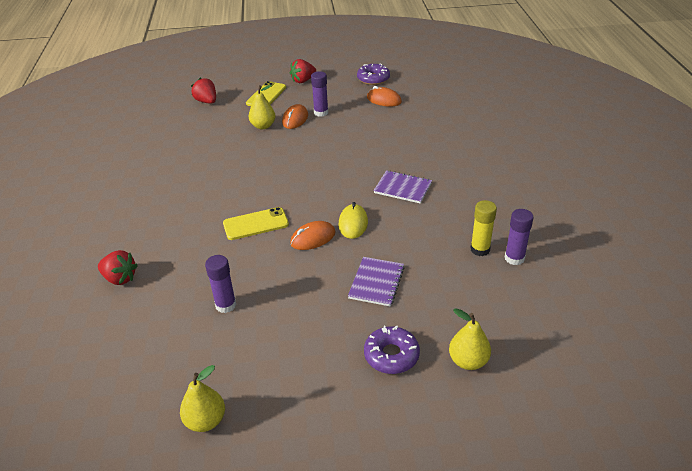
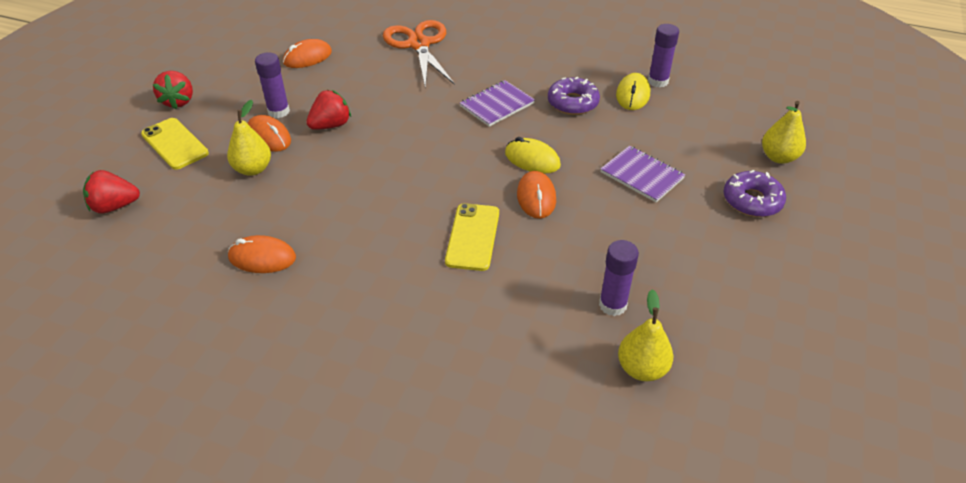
camera: 65 degrees left, 5 degrees up
(120, 278) = (493, 405): red strawberry -> red strawberry (331, 125)
(194, 158) = (262, 258): none -> orange mouse
(205, 421) = (795, 370): yellow pear -> yellow pear (641, 368)
(373, 79) = (249, 48): purple donut -> purple donut (572, 103)
(442, 132) = (419, 44): none -> orange scissors
(480, 249) = (633, 95): yellow glue stick -> yellow mouse

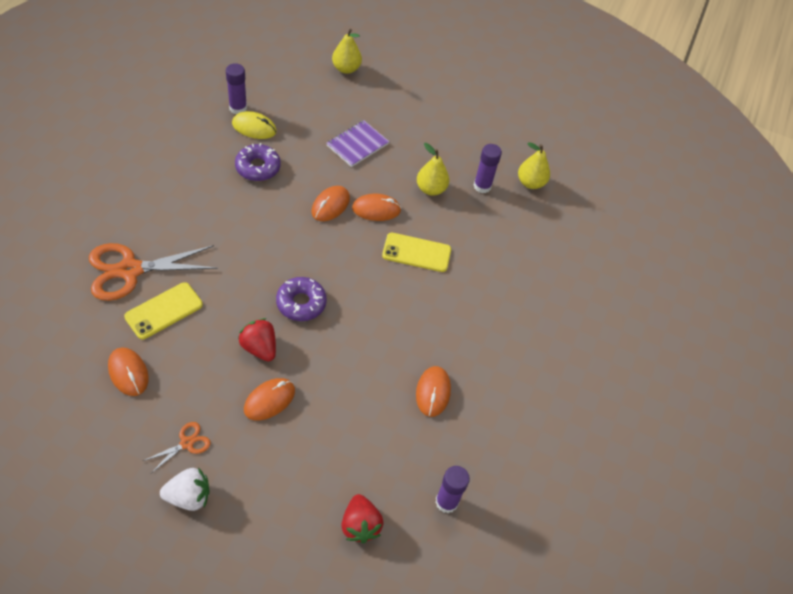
camera: 95 degrees left, 10 degrees up
(174, 144) = (268, 487): yellow phone -> yellow phone (164, 311)
(178, 101) = (189, 496): red strawberry -> white strawberry
(231, 94) = (187, 443): none -> orange scissors
(253, 169) = (318, 410): yellow pear -> yellow pear (431, 189)
(278, 111) = (228, 394): purple glue stick -> purple glue stick (446, 502)
(497, 105) = (250, 219): purple notebook -> none
(532, 159) = (330, 205): yellow mouse -> orange mouse
(752, 201) = (390, 95): purple donut -> purple donut (301, 303)

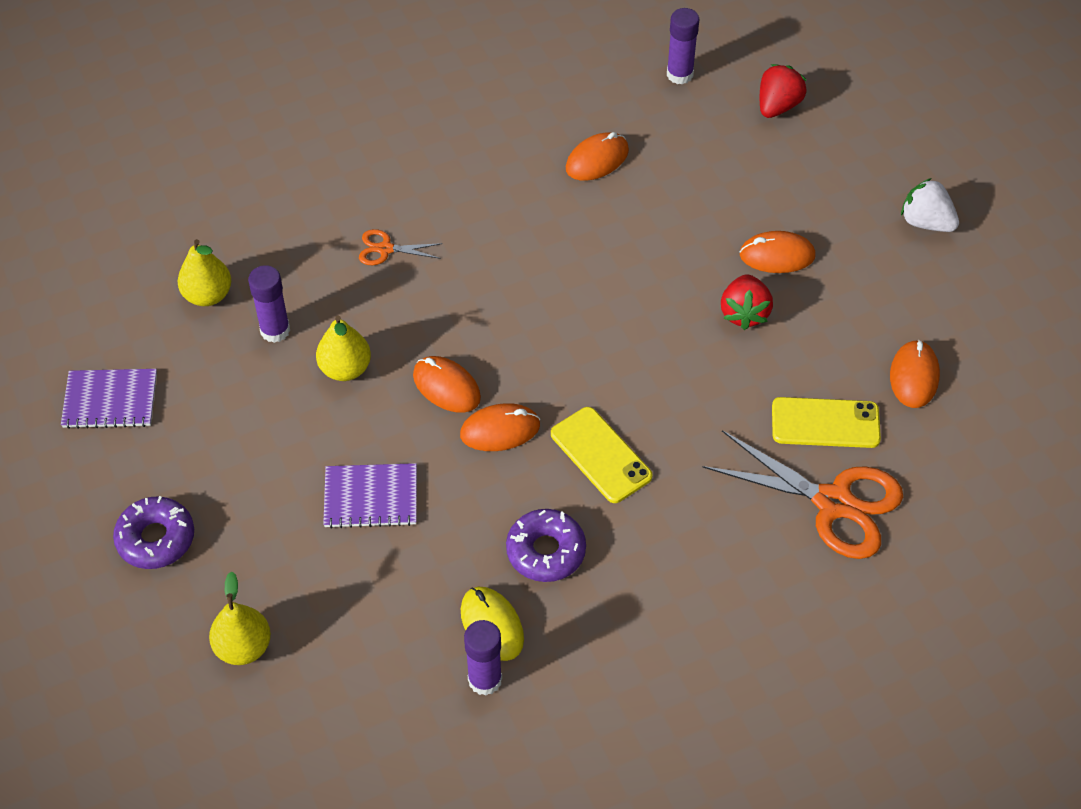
camera: 130 degrees left, 0 degrees up
(187, 443) = (895, 268): orange scissors -> orange scissors (385, 249)
(301, 303) = (653, 332): purple donut -> purple donut (156, 538)
(416, 253) = (456, 303): yellow phone -> yellow phone (601, 455)
(509, 118) = (110, 400): none -> purple notebook

